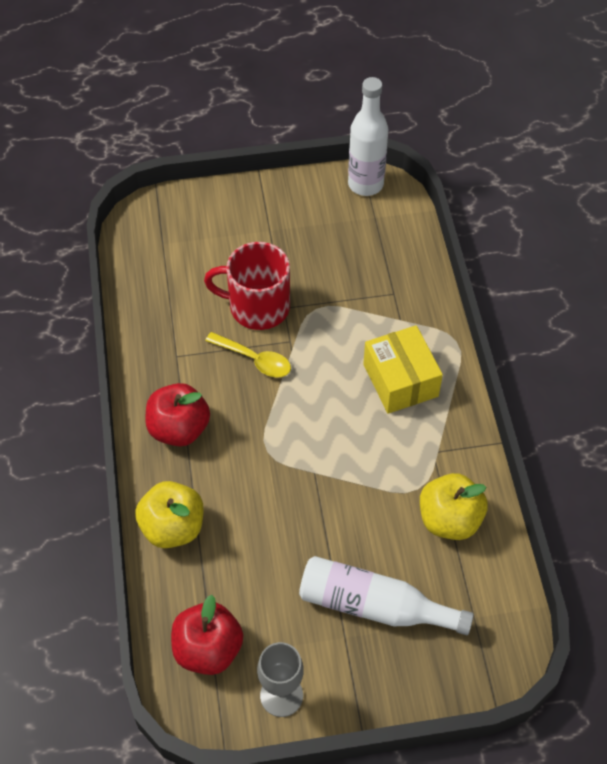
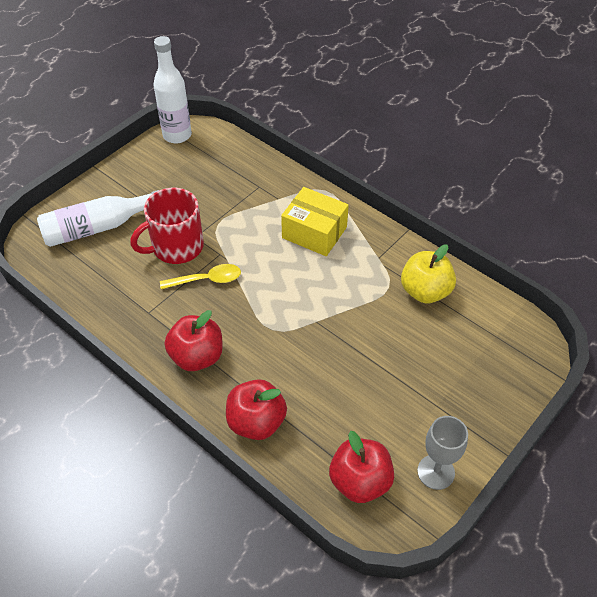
camera: 40 degrees left, 5 degrees down
(173, 527) = (256, 422): yellow apple -> red apple
(374, 605) = (434, 373): white bottle -> white bottle (98, 227)

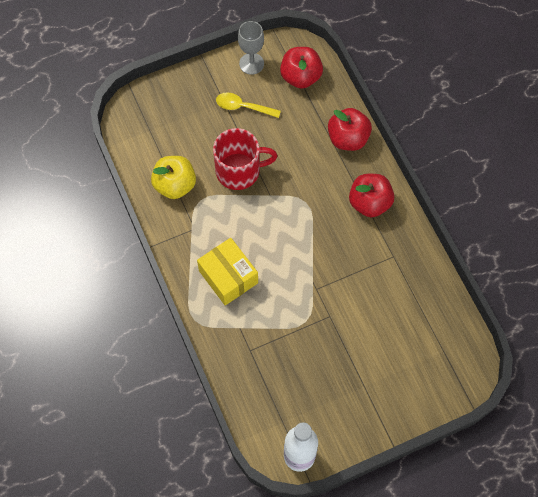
camera: 155 degrees left, 15 degrees up
(98, 227) = (410, 363): white bottle -> none
(176, 247) = (349, 312): red mug -> red mug (239, 171)
(207, 280) = (337, 267): yellow spoon -> yellow spoon (243, 107)

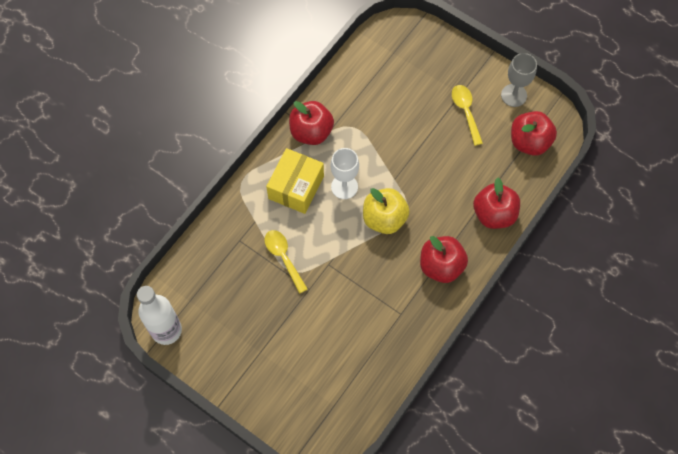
camera: 60 degrees right, 0 degrees up
(175, 185) = (354, 100): yellow apple -> yellow apple (384, 219)
(183, 236) = (311, 132): none -> red apple
(239, 171) = (401, 142): red mug -> none
(252, 238) = (344, 187): none -> white goblet
(289, 322) = (284, 258): none -> yellow spoon

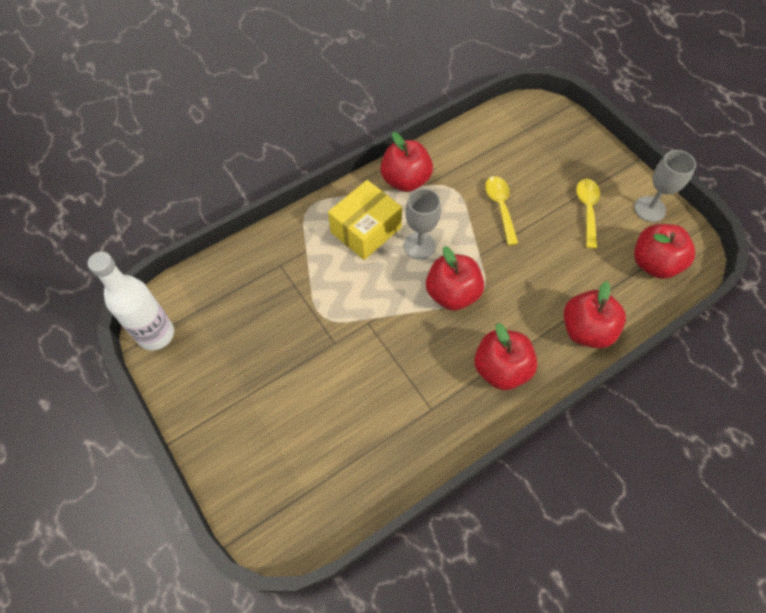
camera: 20 degrees right, 5 degrees down
(284, 258) = (320, 299): yellow spoon -> yellow spoon (500, 207)
(344, 187) = (419, 246): white goblet -> grey goblet
(384, 219) = (452, 294): yellow apple -> red apple

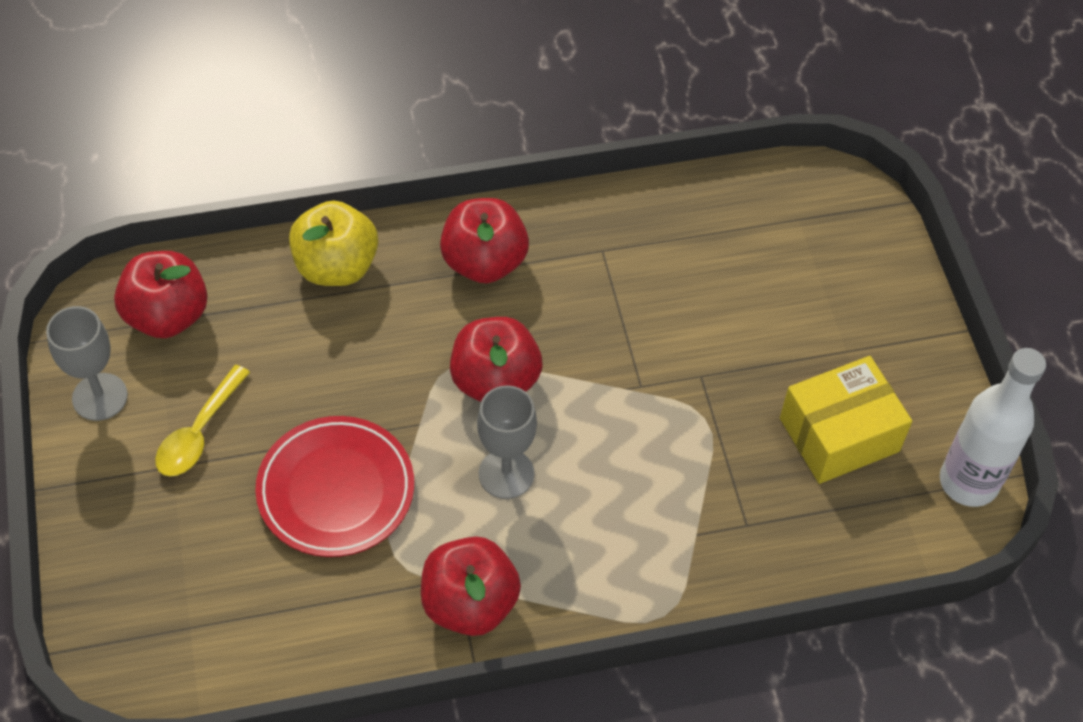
camera: 160 degrees left, 5 degrees down
(366, 230) = (582, 534): yellow box -> yellow box (839, 434)
(500, 207) = (336, 490): yellow spoon -> red plate
(586, 330) = (336, 267): red apple -> yellow apple

